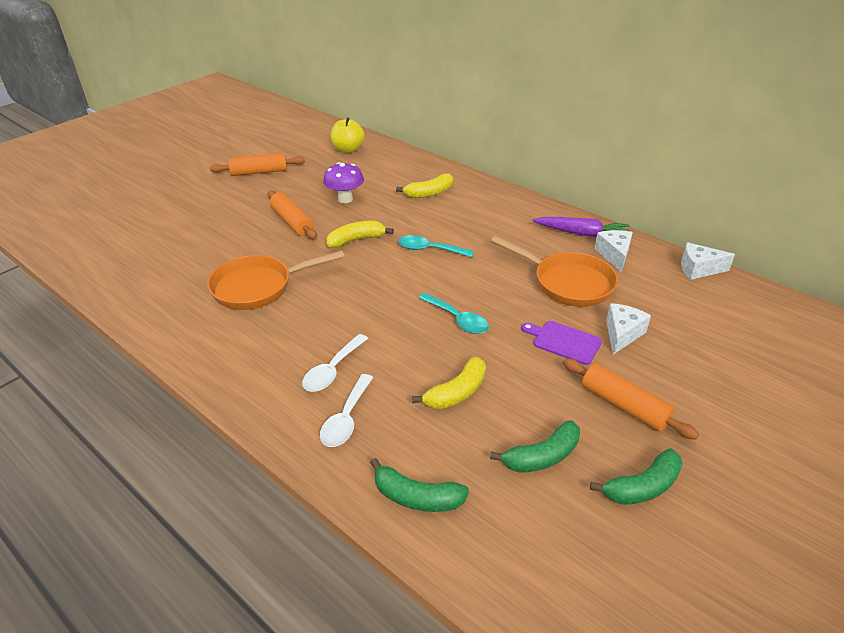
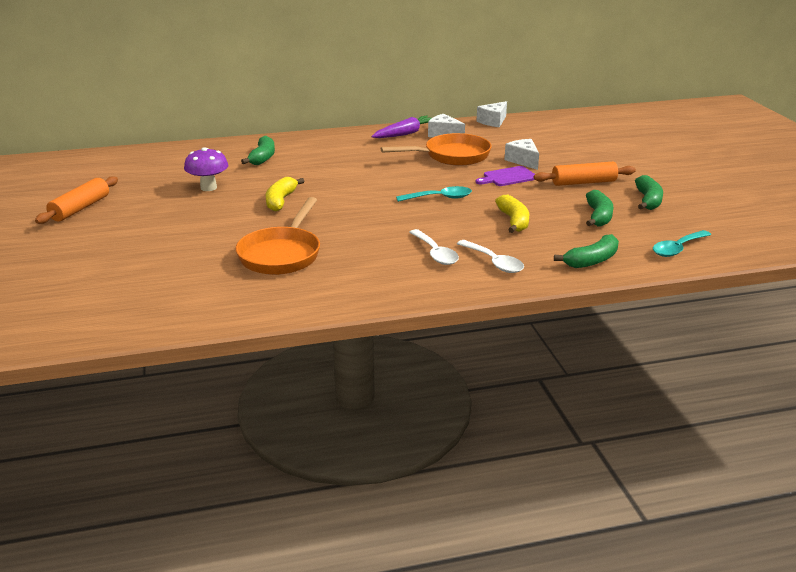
camera: 55 degrees left, 10 degrees down
(292, 222) = (203, 217): orange rolling pin -> none
(348, 150) = (124, 164): yellow apple -> none
(429, 193) = (263, 158): yellow banana -> green banana
(429, 249) = (341, 181): turquoise spoon -> turquoise spoon (677, 249)

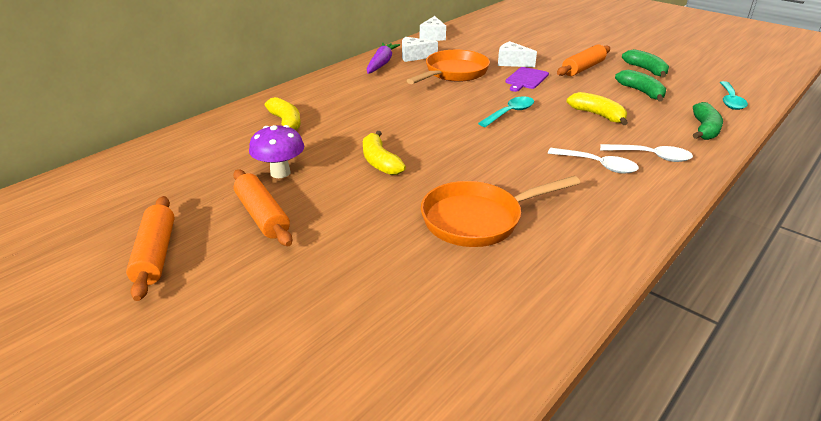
camera: 35 degrees left, 5 degrees up
(161, 208) = (262, 215): none -> orange rolling pin
(263, 158) = (286, 122): green banana -> yellow banana
(282, 254) = (478, 219): orange pan -> orange pan turned 90 degrees clockwise

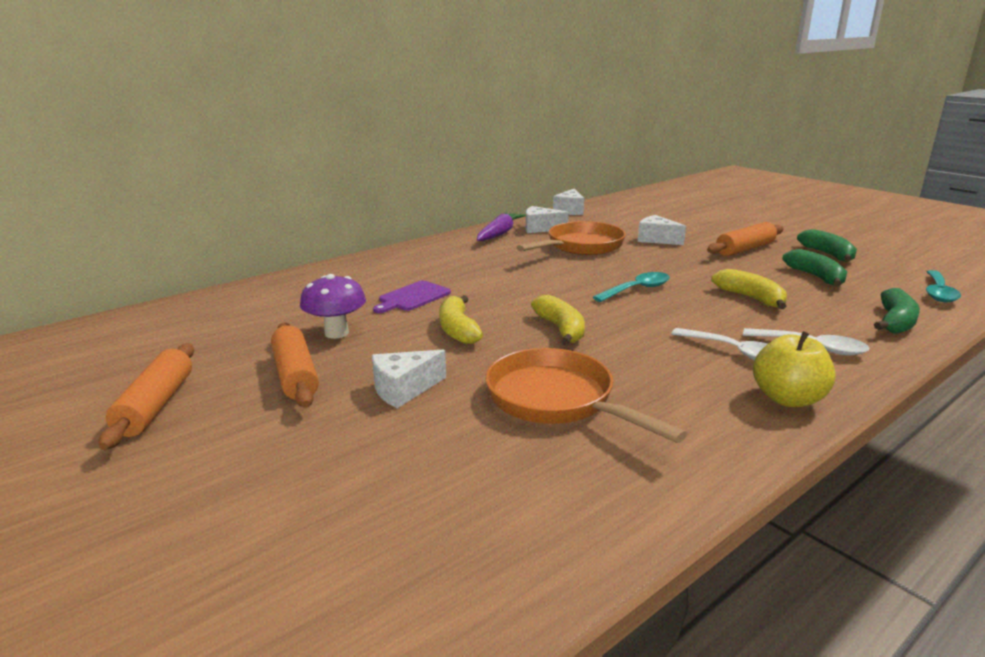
camera: 10 degrees right, 10 degrees down
(286, 122) = (366, 284): yellow banana -> yellow banana (561, 329)
(356, 221) = (403, 389): none -> white cheese
(478, 219) = (557, 401): orange pan -> orange pan turned 60 degrees clockwise
(526, 79) = (668, 256): purple cutting board -> purple cutting board (412, 297)
(643, 202) = (788, 399): none -> yellow apple

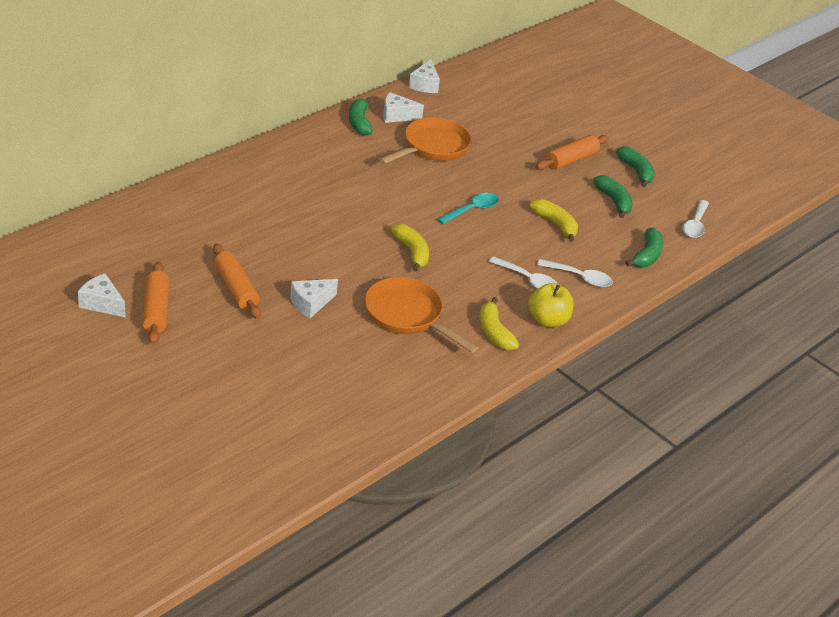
camera: 10 degrees left, 15 degrees up
(336, 333) = (250, 248): purple mushroom -> none
(412, 297) = (297, 210): purple cutting board -> none
(457, 330) = (338, 249): yellow banana -> yellow banana (494, 332)
(499, 234) = (359, 122): purple carrot -> green banana
(656, 239) = (499, 140): white cheese -> white cheese (102, 303)
(938, 292) = (695, 225): turquoise spoon -> white spoon

